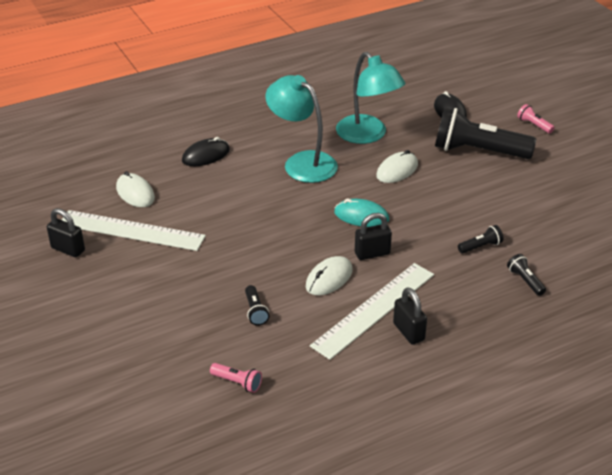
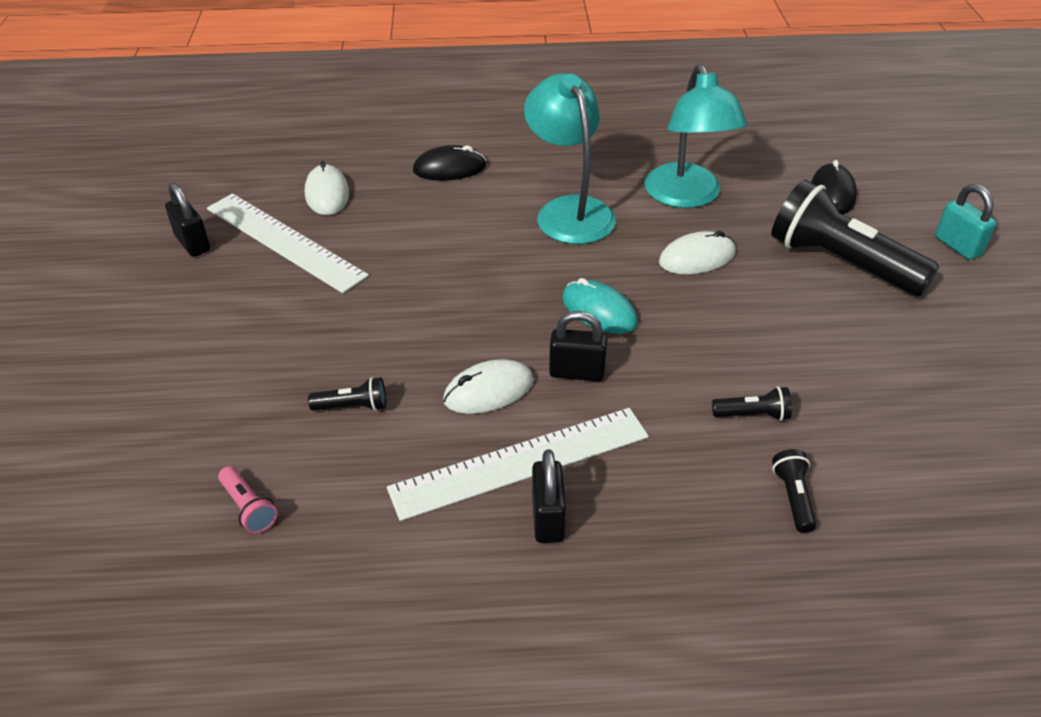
camera: 25 degrees right, 5 degrees up
(255, 311) = (353, 406): black flashlight -> black flashlight turned 105 degrees counterclockwise
(534, 125) = (958, 246): pink flashlight -> turquoise padlock

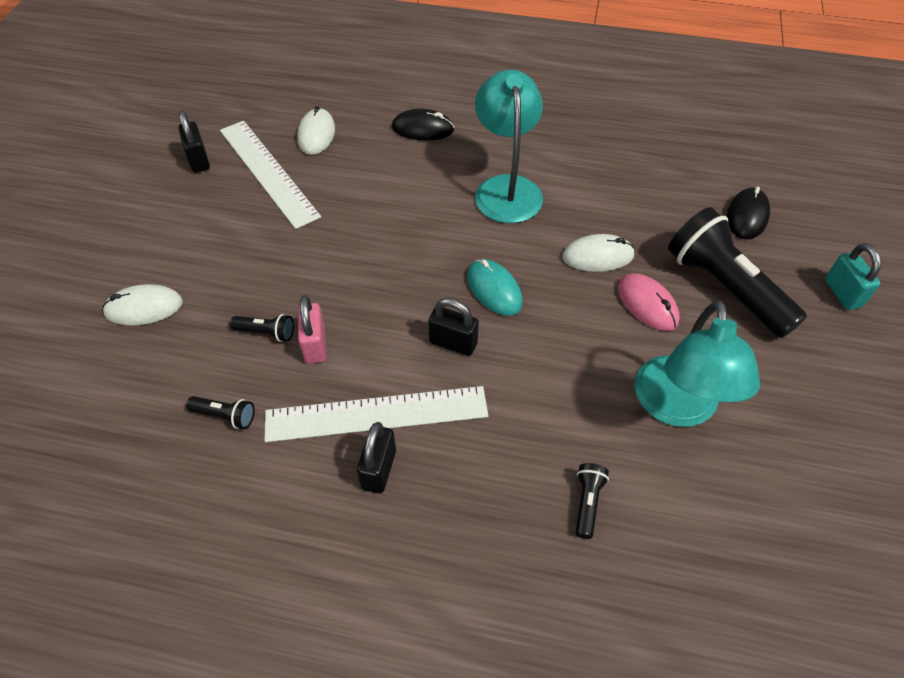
camera: 15 degrees right, 10 degrees up
(249, 508) = (159, 402): pink flashlight -> none
(417, 407) = (315, 345): none -> pink padlock
(488, 391) = (376, 343): white mouse -> white mouse (144, 308)
(687, 196) = (613, 194): turquoise lamp -> turquoise lamp (677, 407)
(752, 414) = (584, 417): black flashlight -> black flashlight (225, 416)
(769, 293) = (647, 304): none -> pink mouse

